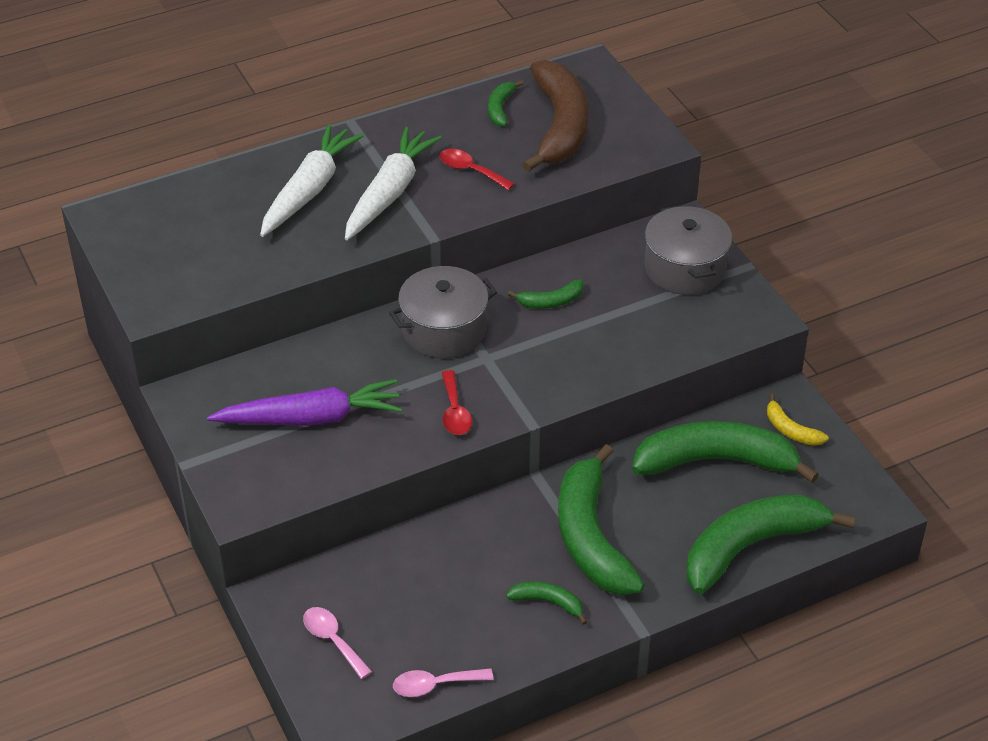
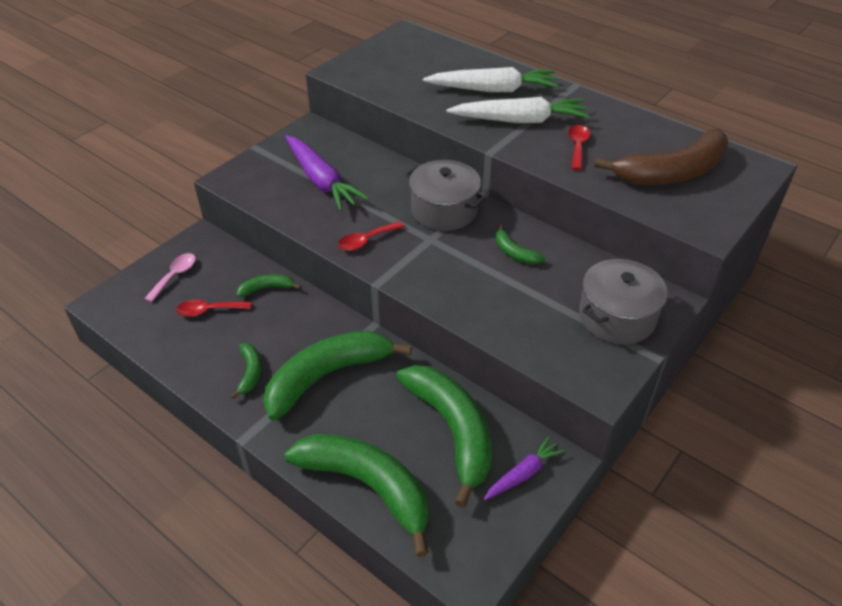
camera: 65 degrees right, 0 degrees up
(421, 619) = (208, 310): none -> red spoon
(435, 685) = (151, 337): pink spoon -> none
(500, 108) = (660, 139): green banana -> green banana (266, 288)
(791, 430) = (523, 474): yellow banana -> purple carrot

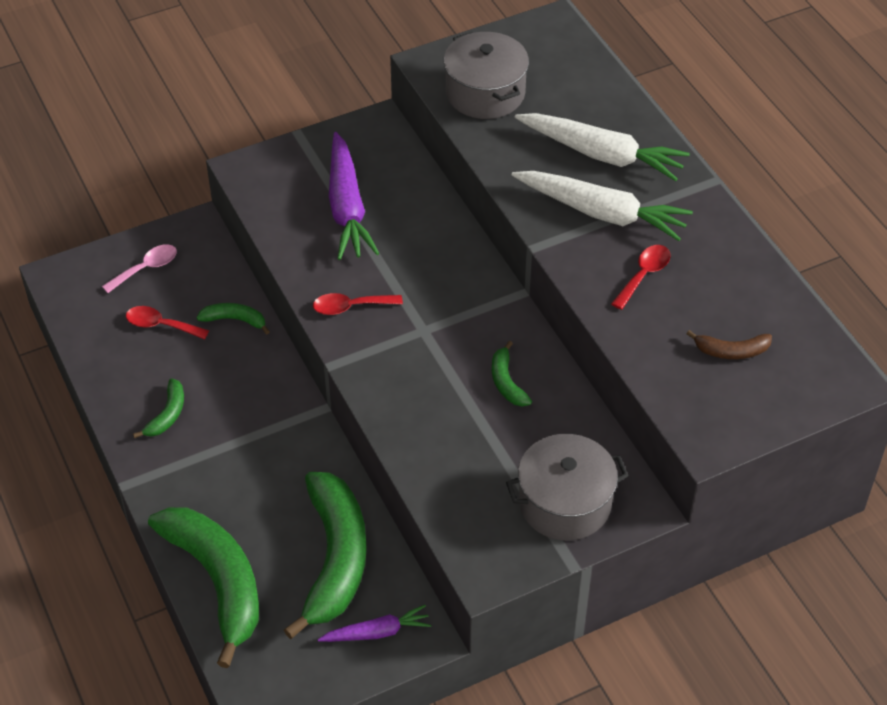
camera: 25 degrees right, 5 degrees up
(327, 376) = (242, 449): green banana -> none
(444, 210) = (463, 297): grey pot -> grey pot (485, 93)
(672, 172) = (731, 351): brown banana -> brown banana, size x0.44

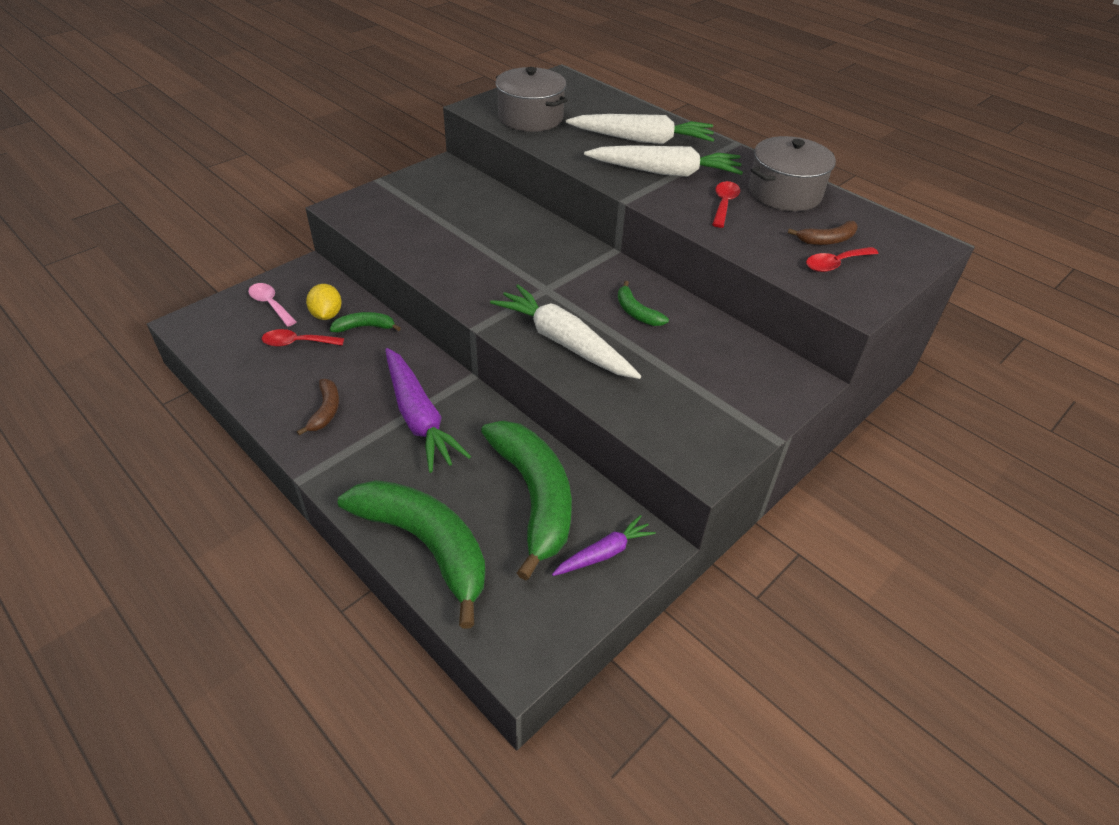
camera: 20 degrees left, 5 degrees down
(146, 268) = (270, 304): pink spoon -> pink spoon turned 75 degrees counterclockwise
(167, 414) = (325, 410): green banana -> brown banana
(200, 295) = (327, 315): none -> yellow lemon
(347, 207) = (441, 219): purple carrot -> purple carrot (419, 417)
(350, 307) = (475, 283): red spoon -> red spoon (835, 264)
(413, 403) = (564, 342): none -> white carrot
(564, 503) = (738, 391): grey pot -> grey pot (784, 193)

